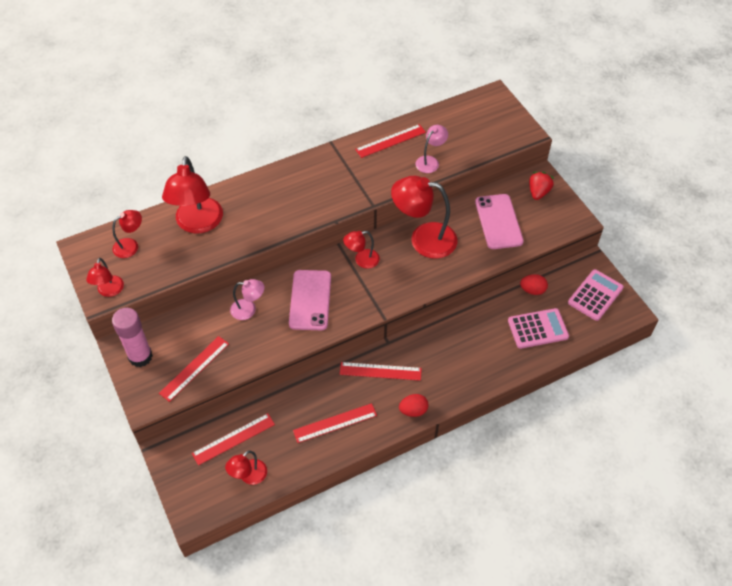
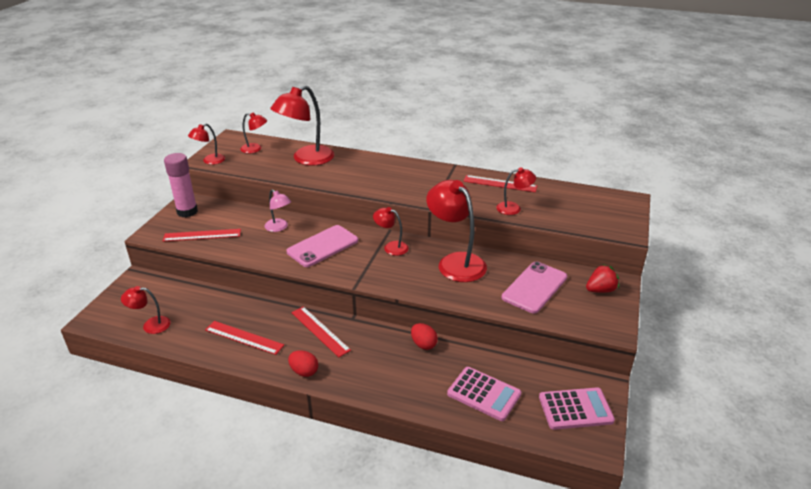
camera: 45 degrees right, 20 degrees down
(233, 439) = (177, 299): red ruler -> none
(430, 161) = (514, 208): pink lamp -> red lamp
(532, 290) = (517, 365): red egg -> red egg (423, 344)

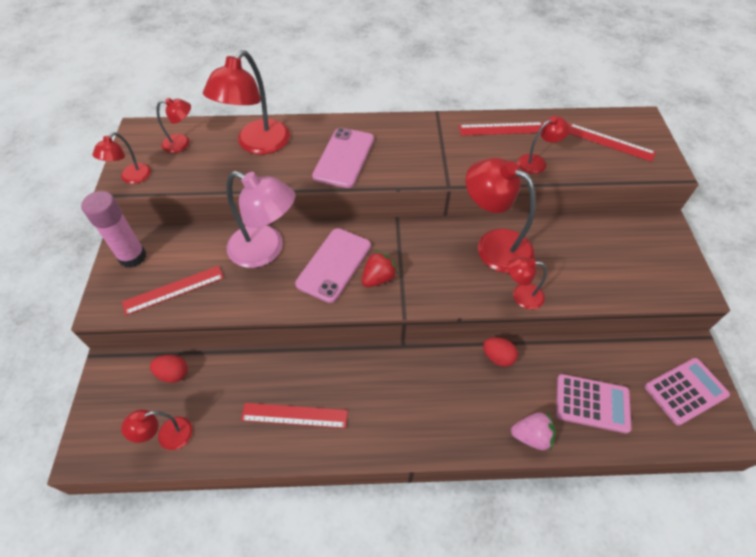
camera: 20 degrees left, 20 degrees up
(279, 227) = (266, 250): pink lamp -> pink lamp, size x1.91
(304, 371) = (390, 441): red egg -> red egg (173, 374)
(320, 331) = (377, 376): red ruler -> red ruler (609, 142)
(391, 247) = (413, 243): red lamp -> red lamp (521, 295)
(417, 400) = (531, 436): none -> pink strawberry
(534, 287) = (592, 257): pink phone -> pink phone (344, 158)
(600, 290) = (656, 241): red strawberry -> red strawberry (378, 278)

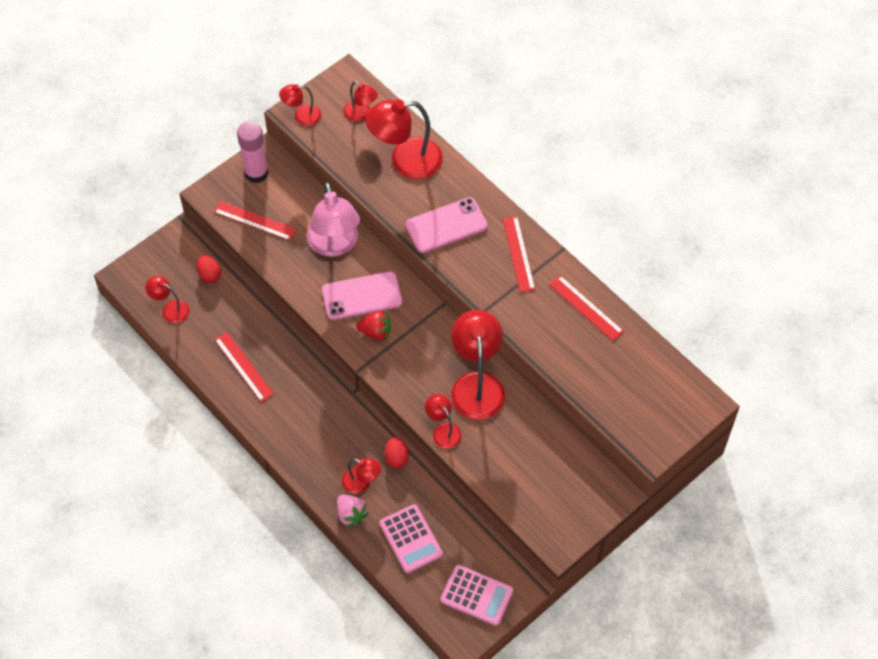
camera: 50 degrees right, 5 degrees up
(537, 162) = (568, 355): red lamp -> red lamp (361, 483)
(609, 142) = (646, 393): red ruler -> red ruler (518, 254)

